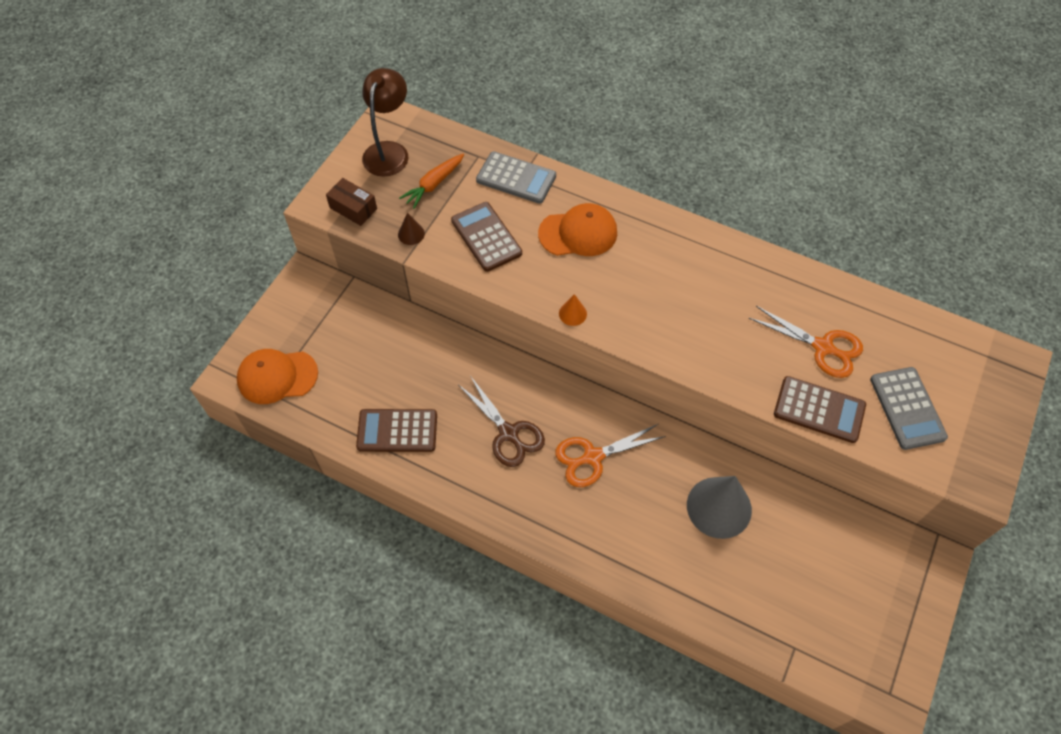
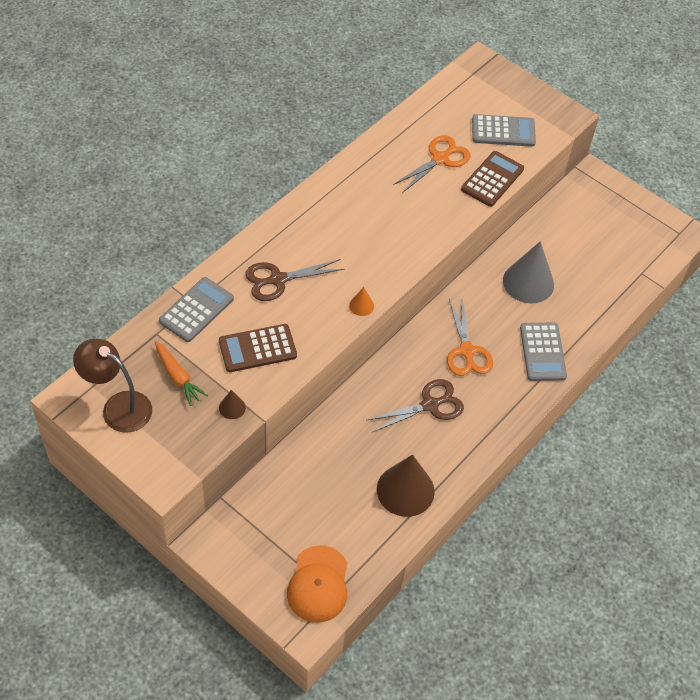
camera: 80 degrees left, 5 degrees down
(353, 208) = (181, 451): brown box -> none
(397, 431) = (405, 490): brown calculator -> brown cone
(578, 233) = (278, 280): orange cap -> brown scissors
(620, 540) = (542, 352): none -> grey calculator

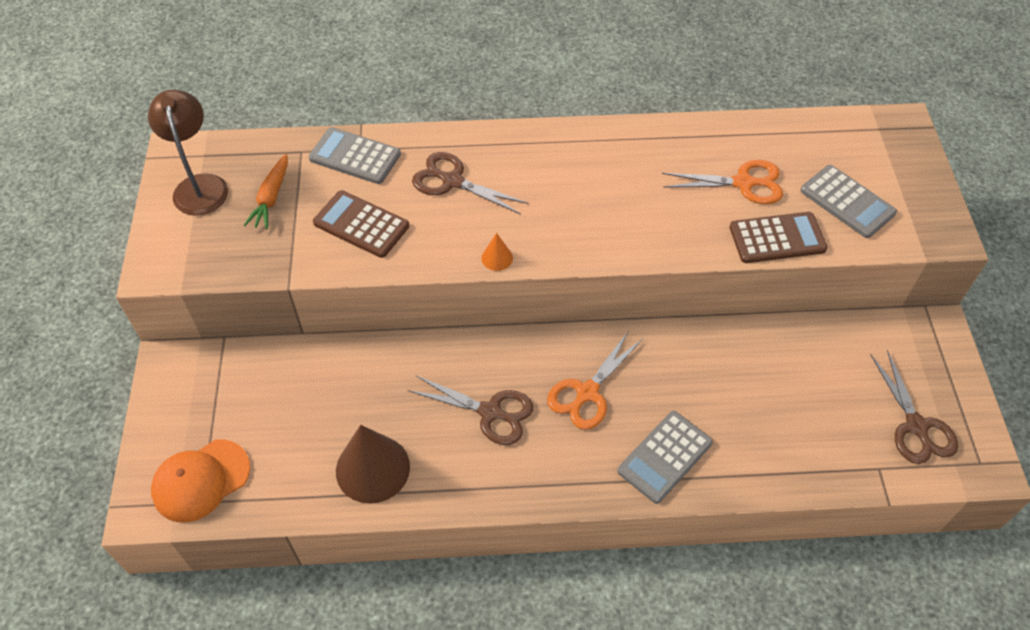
camera: 50 degrees right, 0 degrees up
(196, 310) = (355, 156): grey calculator -> grey calculator turned 150 degrees counterclockwise
(232, 407) = (278, 256): brown cone -> none
(528, 282) = (732, 378): grey cone -> none
(635, 237) = (916, 426): none -> brown scissors

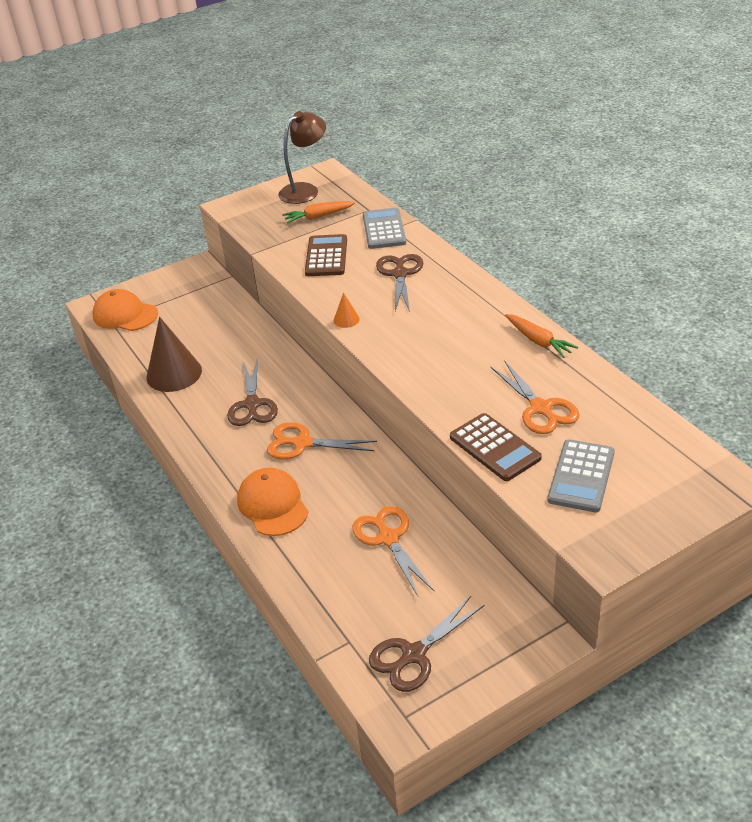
camera: 65 degrees right, 15 degrees down
(647, 138) = (538, 341): none -> orange carrot
(664, 457) = (272, 505): grey calculator -> orange cap
(766, 382) = (388, 538): none -> orange scissors

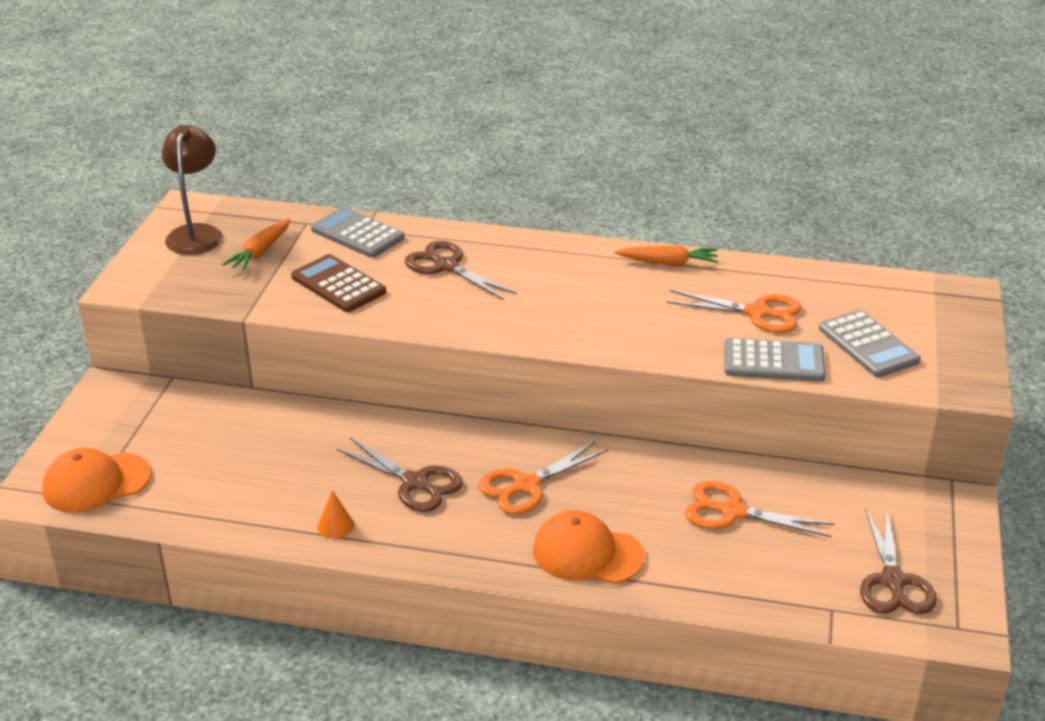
camera: 50 degrees left, 5 degrees down
(174, 374) = (271, 505): brown cone -> none
(346, 319) = (463, 330): orange cone -> orange cone (335, 525)
(494, 448) = (773, 362): brown calculator -> grey calculator

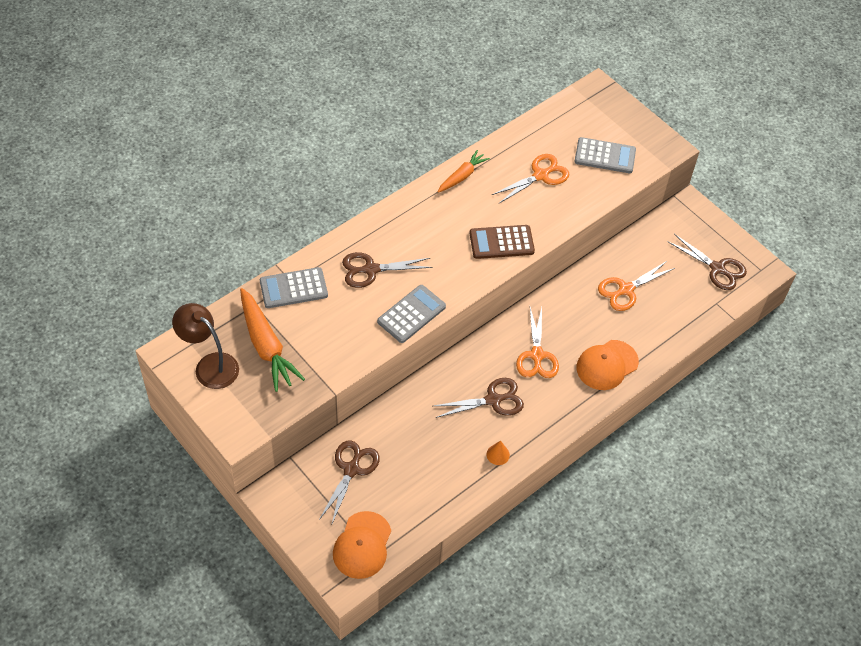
camera: 55 degrees left, 20 degrees up
(198, 425) = (351, 469): none -> brown scissors
(260, 252) = (266, 346): orange carrot -> orange carrot, size x1.69
(338, 284) = (341, 329): brown calculator -> brown calculator (501, 242)
(773, 362) = (585, 200): grey calculator -> grey calculator (411, 314)

